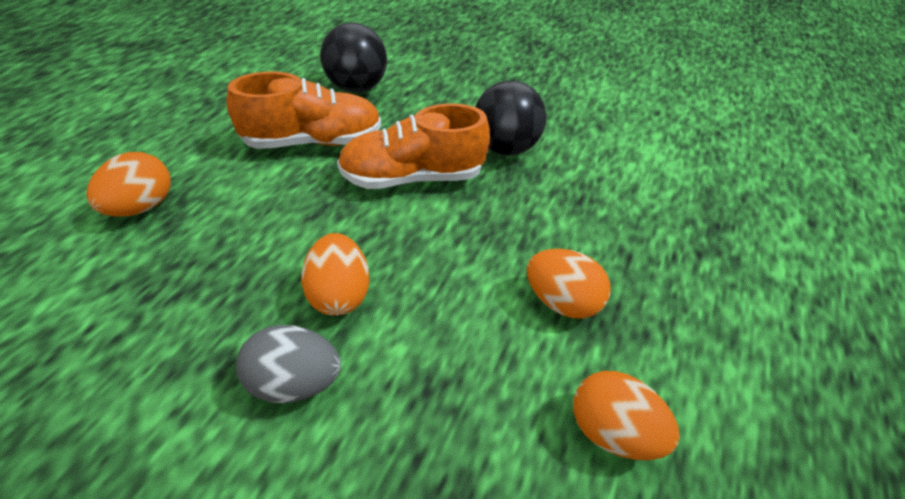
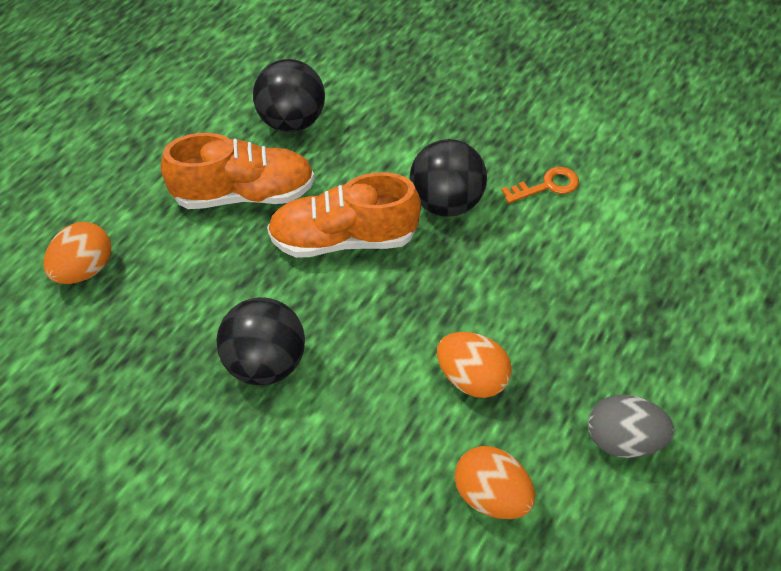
camera: 10 degrees right, 5 degrees up
(294, 381) = (226, 441): grey egg -> grey egg (623, 440)
(339, 293) = (265, 364): orange egg -> black ball
(589, 135) = (547, 186): none -> orange key

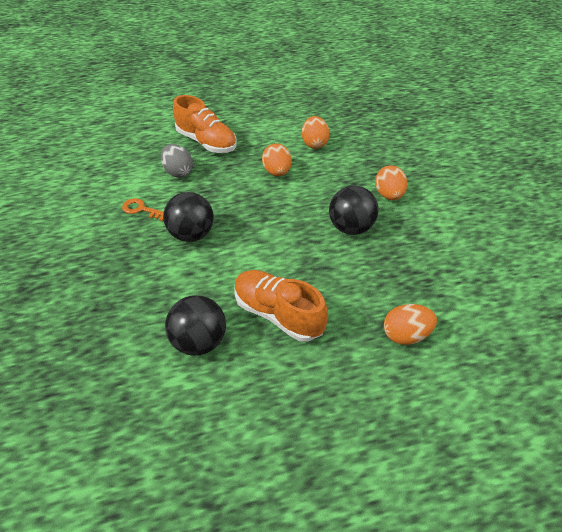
camera: 135 degrees left, 5 degrees down
(261, 474) = (388, 195): none -> orange egg
(344, 239) = (258, 252): orange shoe -> orange shoe (206, 142)
(623, 440) = (254, 130): grey egg -> grey egg (178, 172)

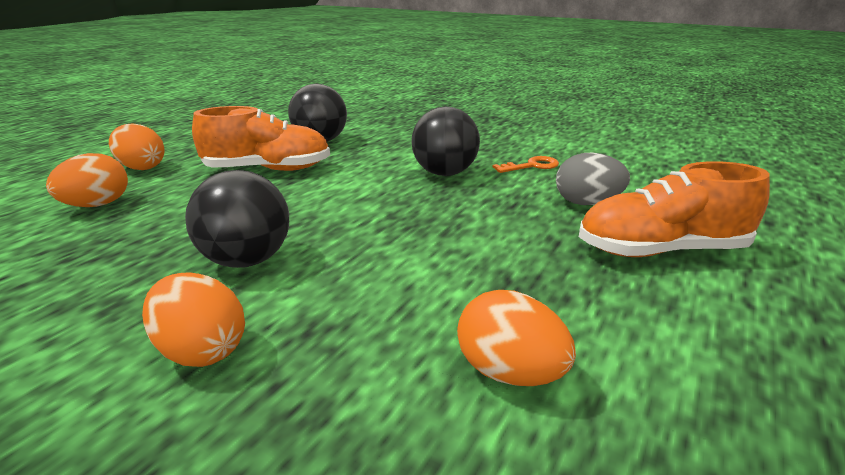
camera: 135 degrees right, 20 degrees down
(277, 172) = (474, 270): orange egg -> orange egg (142, 167)

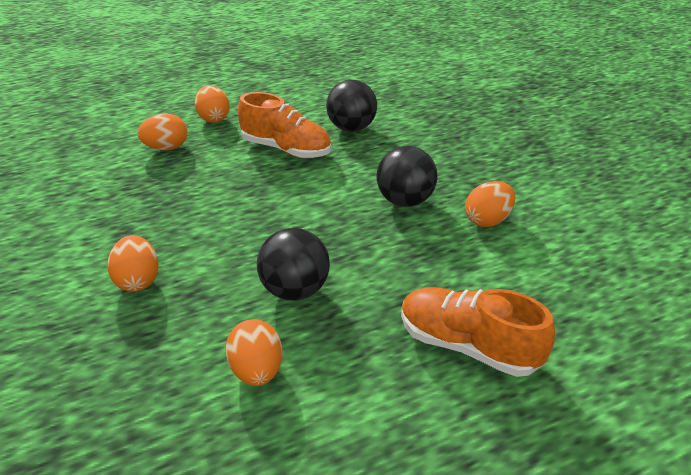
camera: 35 degrees right, 10 degrees up
(247, 260) = (205, 229): black ball -> black ball (295, 290)
(531, 166) = (487, 220): orange key -> orange egg
(586, 203) = (477, 278): grey egg -> none

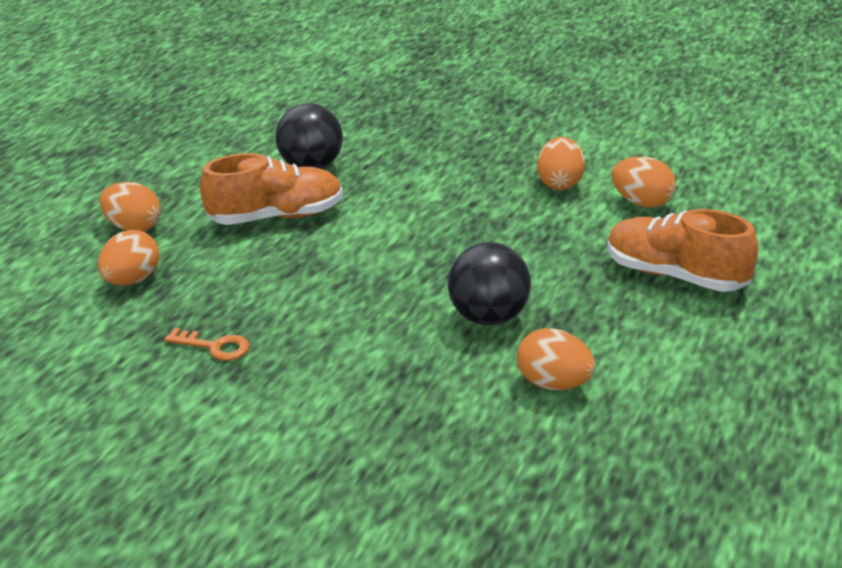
camera: 40 degrees left, 5 degrees down
(137, 210) = (214, 347): none -> orange key
(138, 280) = (332, 394): orange egg -> orange egg (642, 202)
(404, 201) = (469, 203): black ball -> none
(467, 346) = (676, 275): orange shoe -> orange shoe turned 45 degrees clockwise

